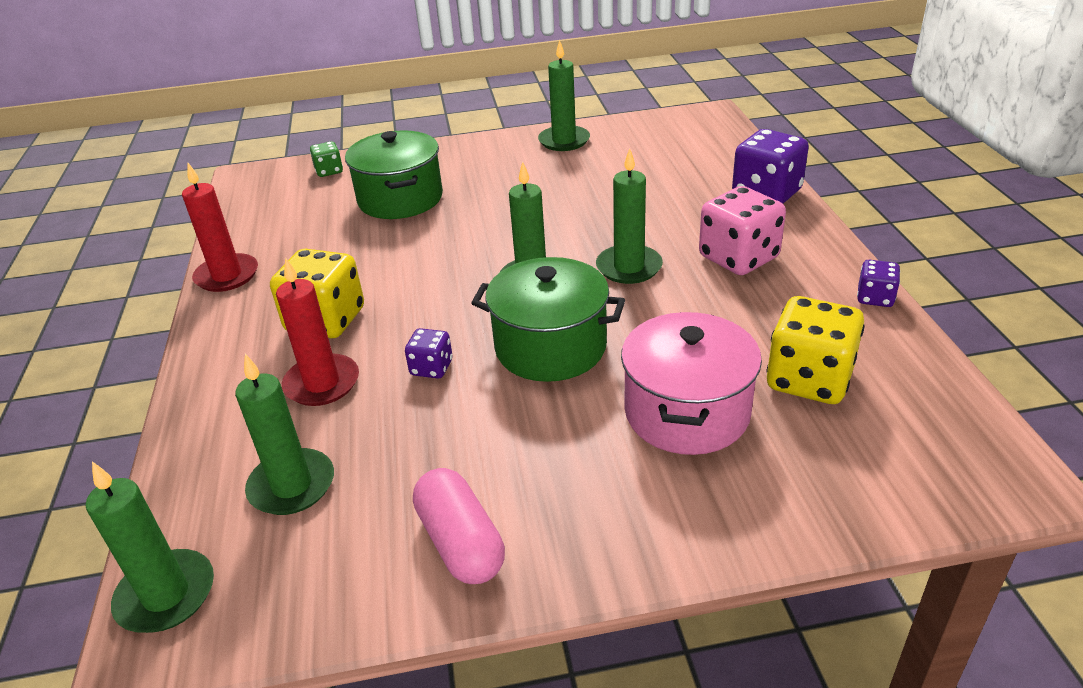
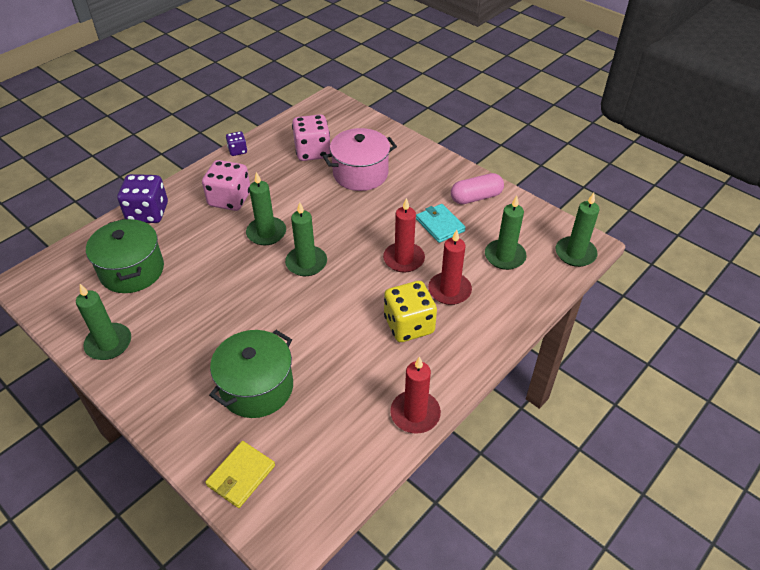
camera: 130 degrees left, 10 degrees up
(329, 171) = (241, 476): green dice -> yellow wallet
(431, 368) = (404, 259): purple dice -> red candle
(451, 446) = (440, 225): none -> turquoise wallet
(460, 542) = (476, 197): pink capsule -> pink capsule turned 45 degrees clockwise
(550, 347) = (354, 228): green pot -> green pot (132, 270)
(809, 379) = (312, 152): yellow dice -> pink dice

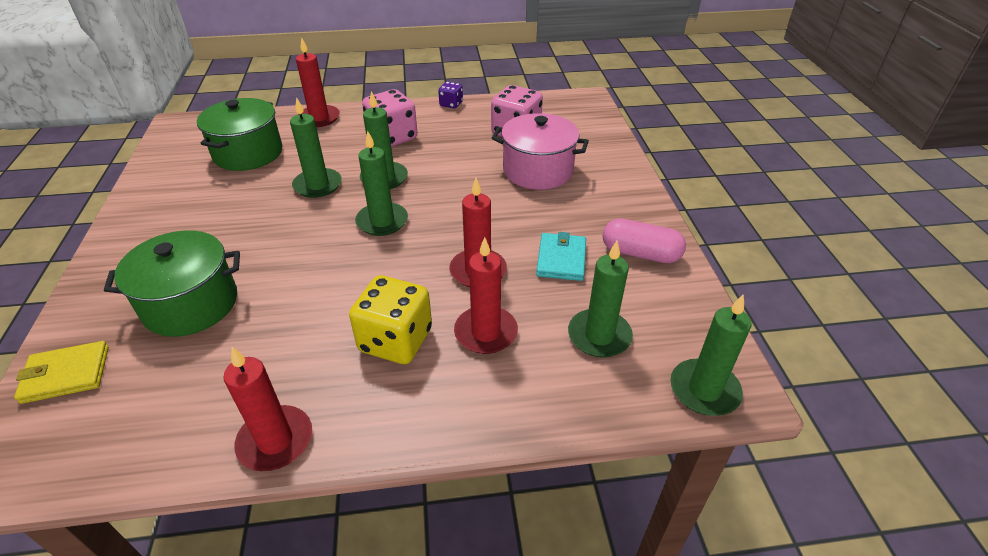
camera: 40 degrees right, 5 degrees down
(109, 343) = (155, 197): green candle -> green candle (318, 185)
(148, 213) = (319, 118): purple dice -> red candle

